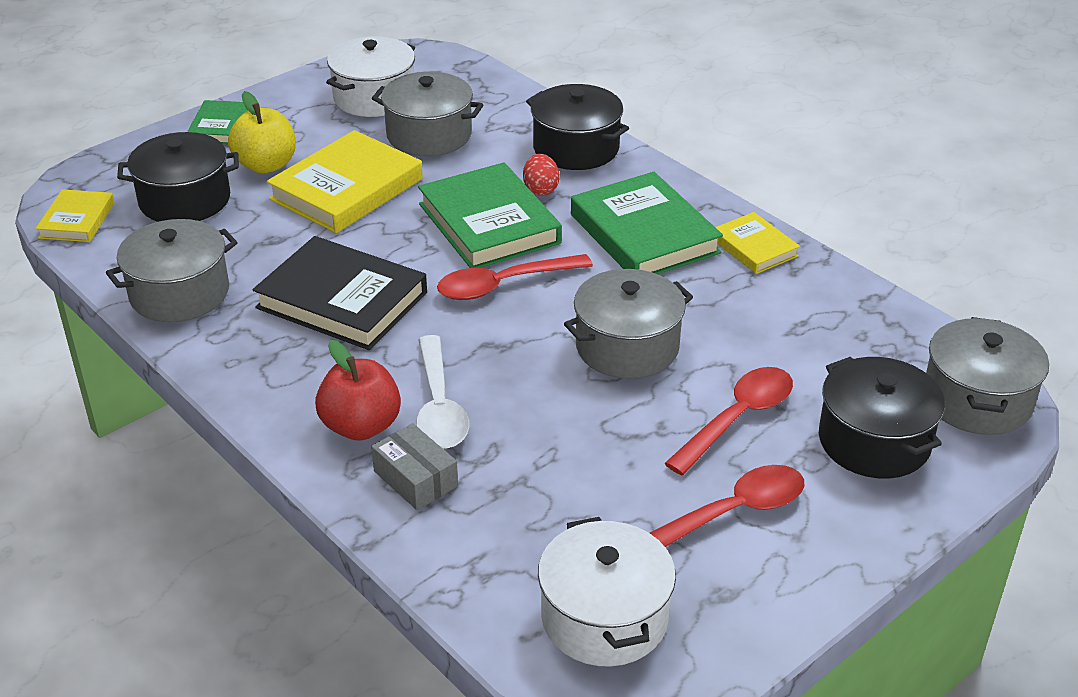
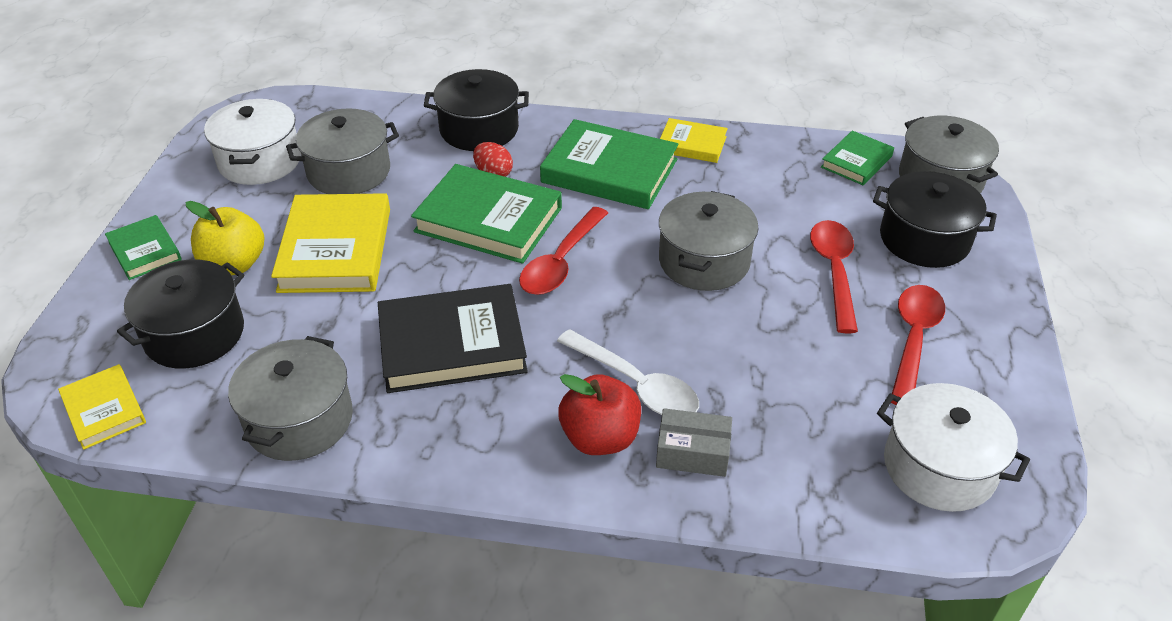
camera: 40 degrees left, 5 degrees up
(905, 340) = (856, 162): none -> green book

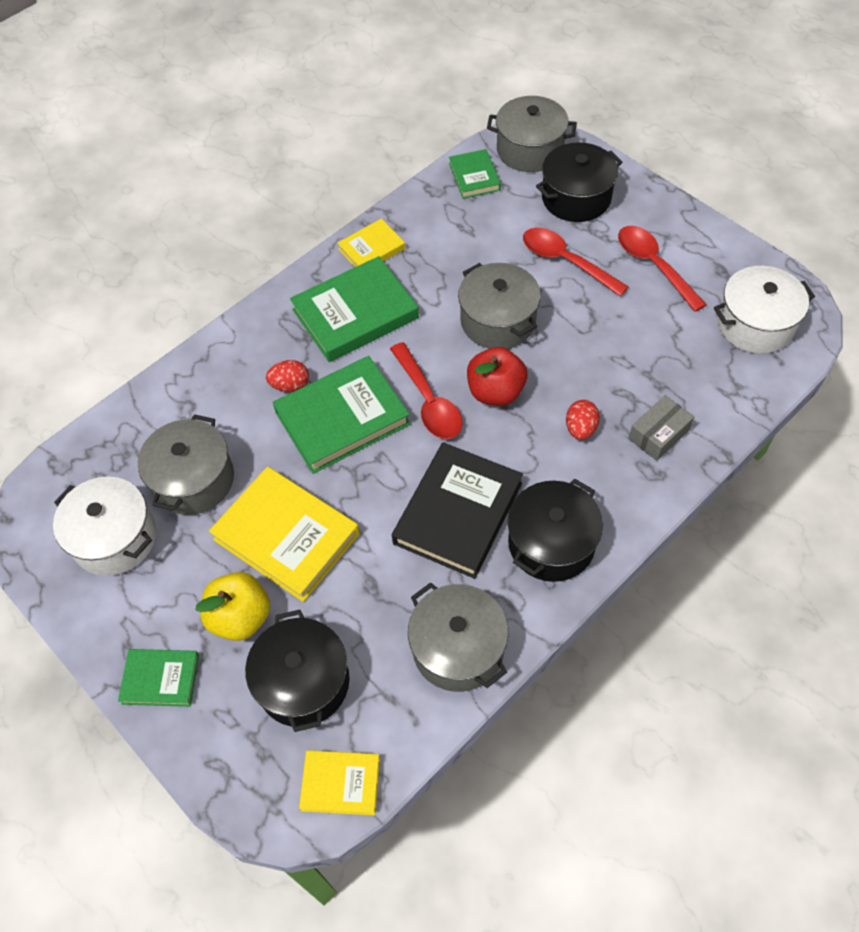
camera: 50 degrees left, 15 degrees up
(479, 129) = (225, 364): black pot -> black pot (551, 543)
(600, 438) = (610, 476): red apple -> red apple (495, 391)
(636, 385) = (580, 428): white spoon -> red egg

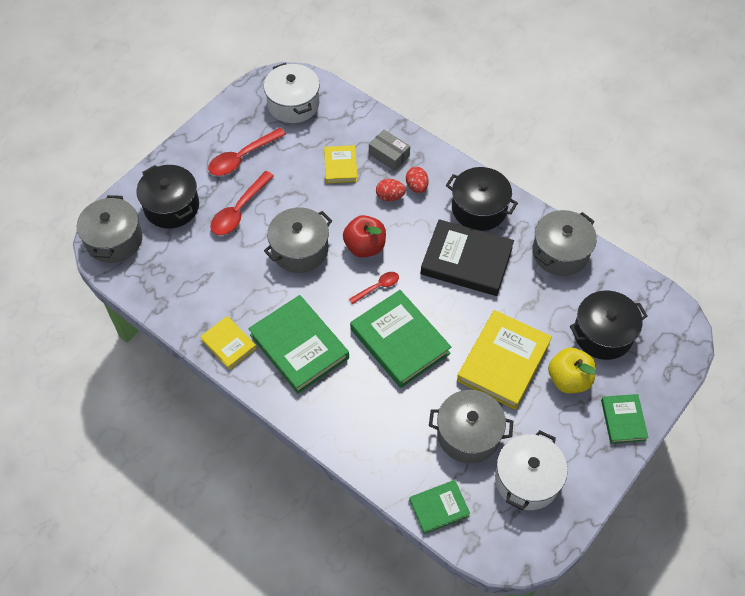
camera: 100 degrees left, 0 degrees up
(290, 385) = (374, 382): red egg -> red egg (416, 187)
(341, 783) = (658, 304): yellow book -> yellow book (340, 166)
(428, 401) = (377, 287): red spoon -> red spoon, size x0.58
(474, 177) = (145, 277): green book -> green book (439, 508)

